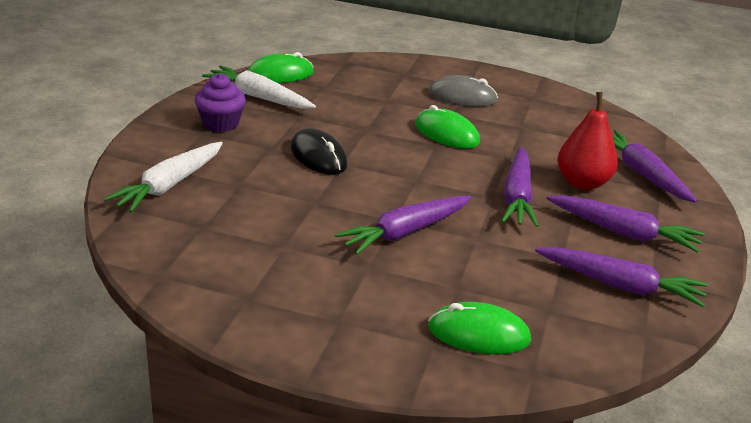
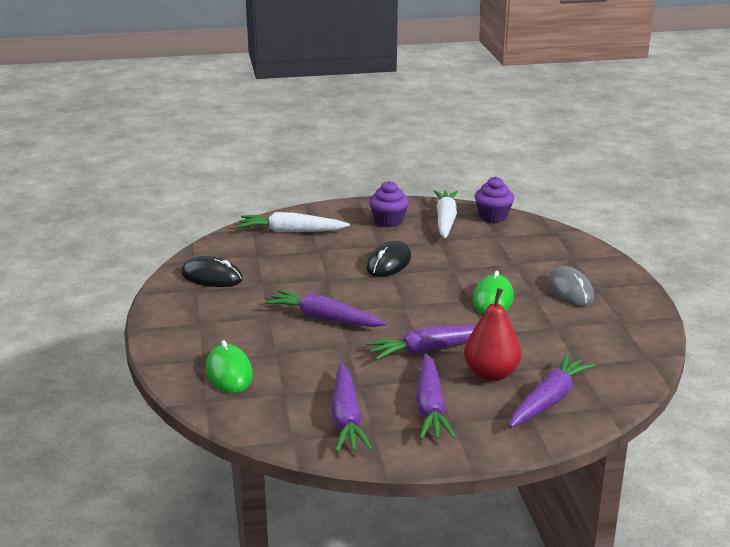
camera: 65 degrees right, 5 degrees down
(224, 276) = (212, 277): none -> black mouse
(280, 74) = (493, 216): green mouse -> purple cupcake

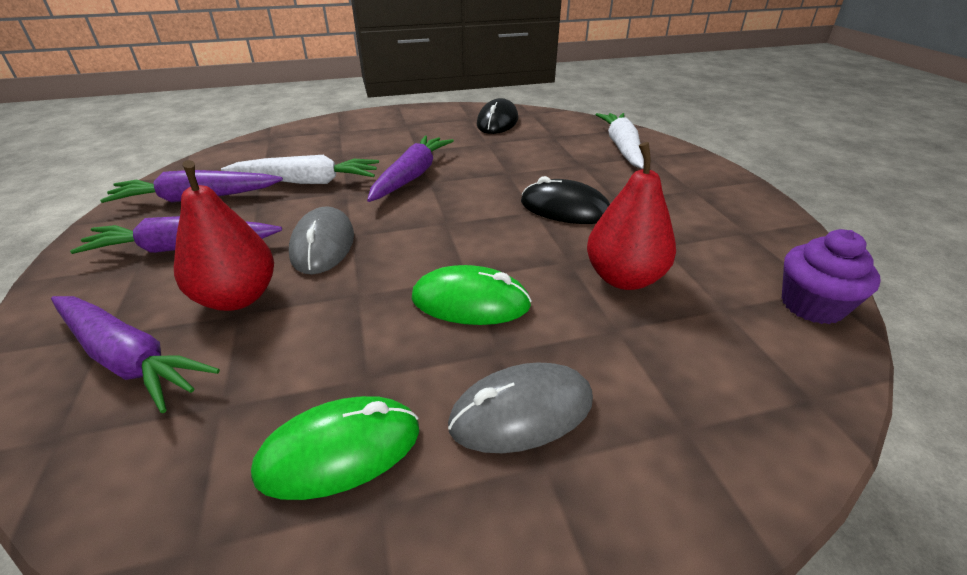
camera: 85 degrees right, 10 degrees up
(229, 372) = (312, 142): green mouse -> green mouse (339, 451)
(388, 221) = (701, 204): purple cupcake -> none
(429, 349) = (323, 245): purple carrot -> grey mouse
(445, 220) = (746, 252): white carrot -> white carrot (307, 181)
(470, 255) = (624, 278): none -> red pear

